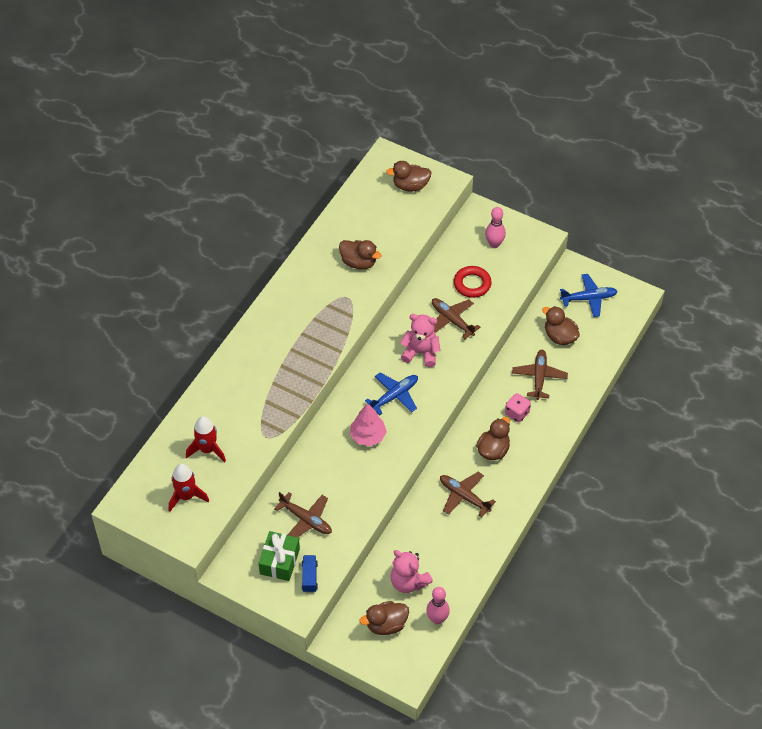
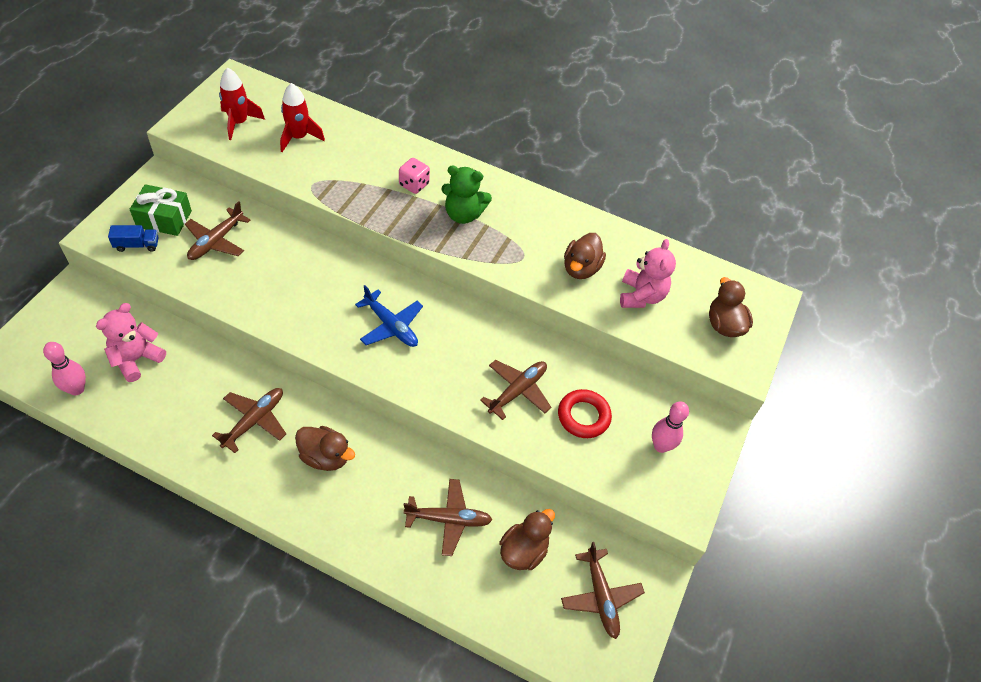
camera: 80 degrees right, 0 degrees up
(302, 333) = (463, 214): none -> green teddy bear
(368, 436) = (330, 298): pink tree -> none
(386, 625) = (82, 337): brown duck -> none
(421, 353) = (460, 355): pink teddy bear -> pink teddy bear (641, 296)
(517, 413) = (385, 488): pink dice -> pink dice (414, 184)
(589, 298) = (600, 597): blue plane -> brown plane

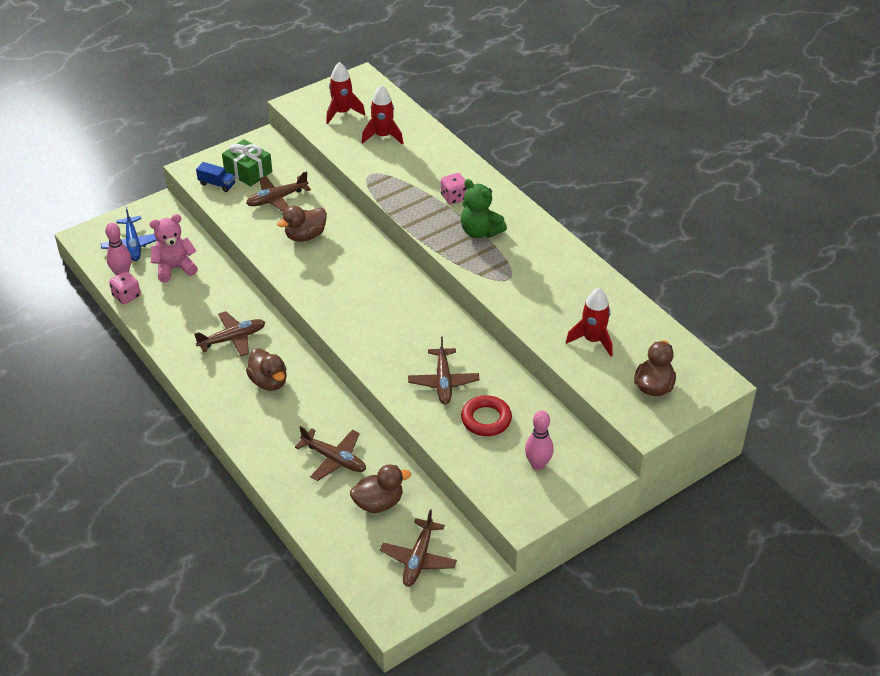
camera: 35 degrees right, 10 degrees down
(99, 415) = (126, 296): none -> pink dice
(391, 326) = (372, 301): blue plane -> blue plane (133, 244)
(517, 391) = (443, 382): brown plane -> brown plane turned 105 degrees clockwise
(581, 268) = (553, 303): brown duck -> brown duck (305, 236)
(641, 296) = (592, 340): pink teddy bear -> red rocket

